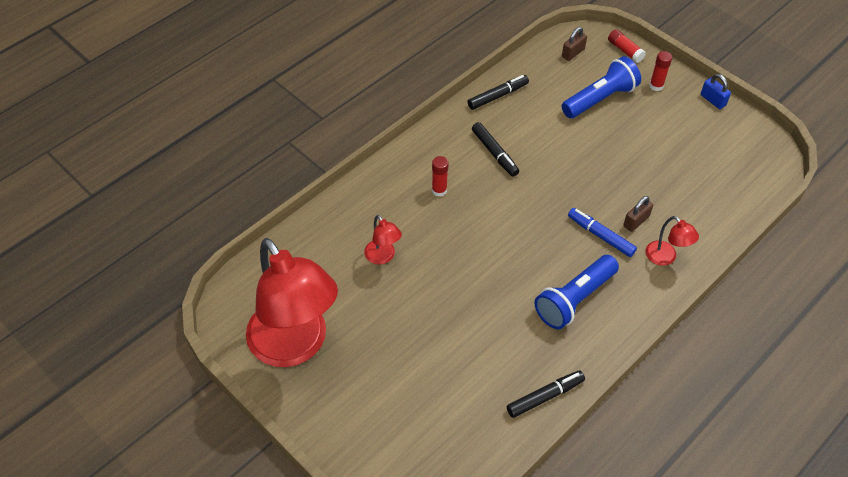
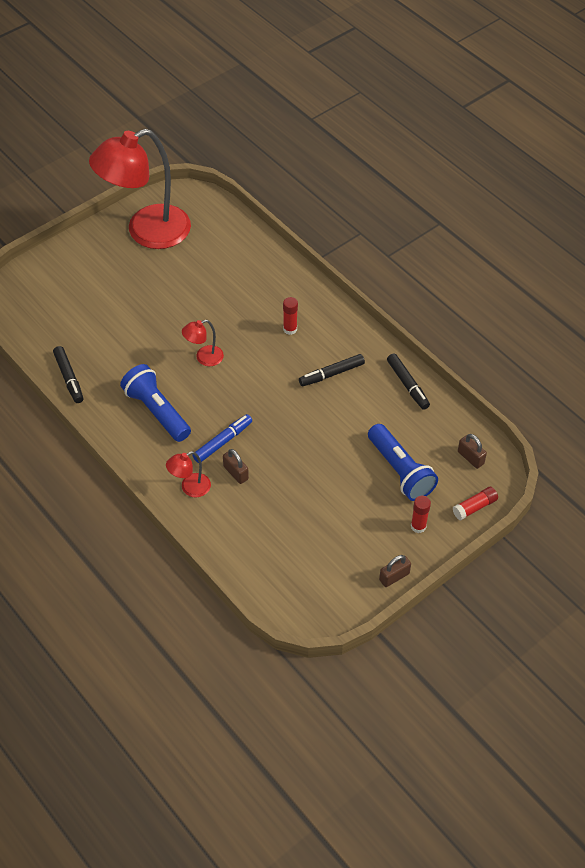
camera: 95 degrees right, 0 degrees up
(383, 257) = (222, 287): red lamp -> red lamp (204, 358)
(712, 100) = (394, 577): blue padlock -> brown padlock

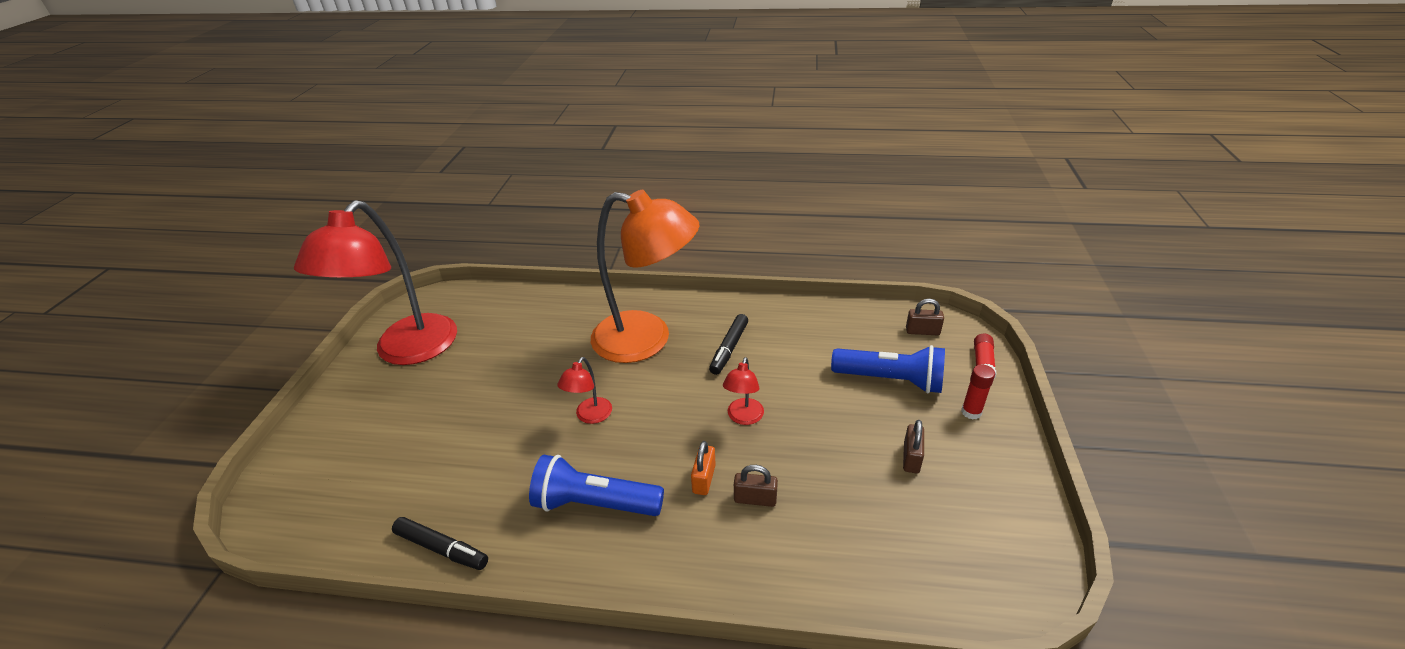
camera: 40 degrees left, 15 degrees down
(190, 488) = (728, 556): red lamp -> red lamp (743, 417)
(223, 442) = (704, 479): blue marker -> orange padlock
(290, 329) = (647, 340): red glue stick -> orange lamp
(394, 577) = (1023, 472): brown padlock -> brown padlock (911, 458)
(407, 385) = (800, 315): black marker -> none

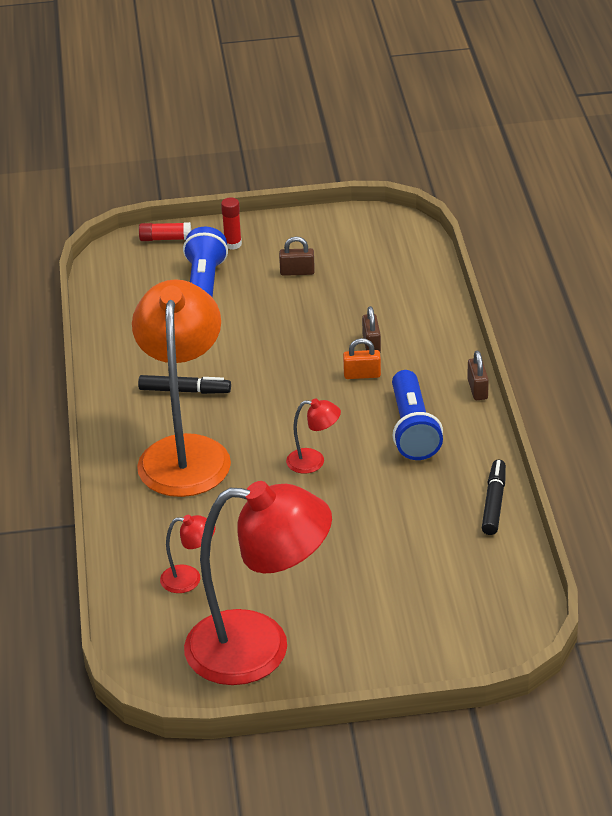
camera: 105 degrees left, 0 degrees up
(743, 417) = (282, 365): red lamp -> red lamp (189, 579)
(922, 331) = (124, 272): brown padlock -> brown padlock (477, 389)

